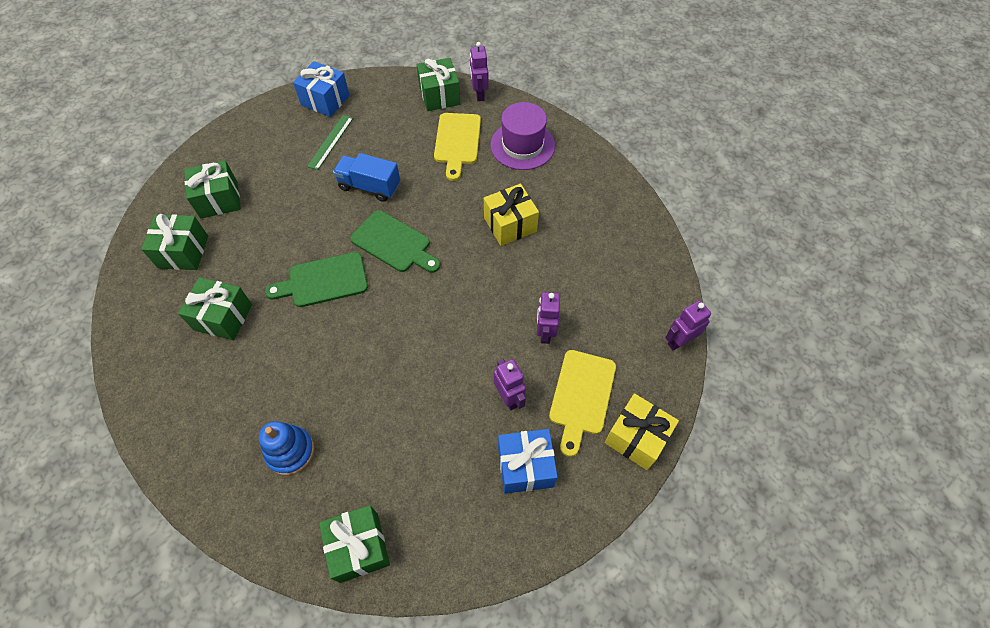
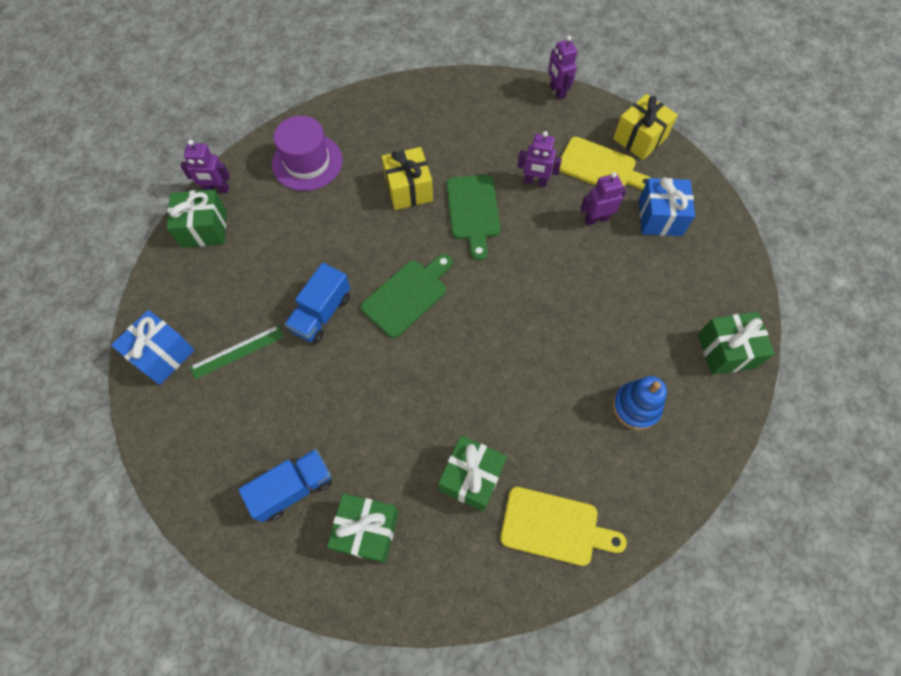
camera: 80 degrees left, 5 degrees up
(219, 200) = (293, 488): green gift -> blue truck
(323, 280) = (442, 368): green cutting board -> green cutting board (473, 211)
(330, 142) = (237, 352): green ruler -> green ruler turned 60 degrees counterclockwise
(457, 142) = (282, 220): yellow cutting board -> yellow cutting board (554, 527)

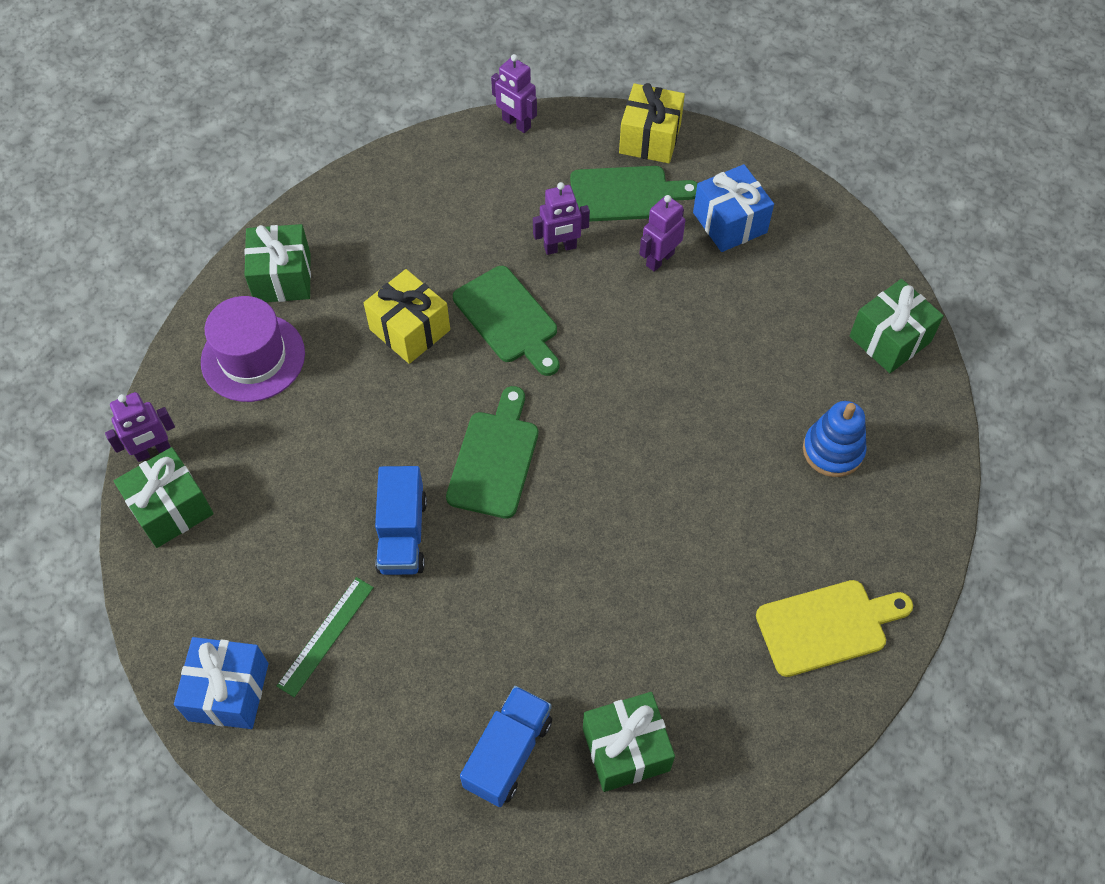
camera: 30 degrees left, 5 degrees down
(471, 477) = (704, 625): green gift -> green gift (282, 277)
(600, 167) = (625, 194): yellow cutting board -> green cutting board

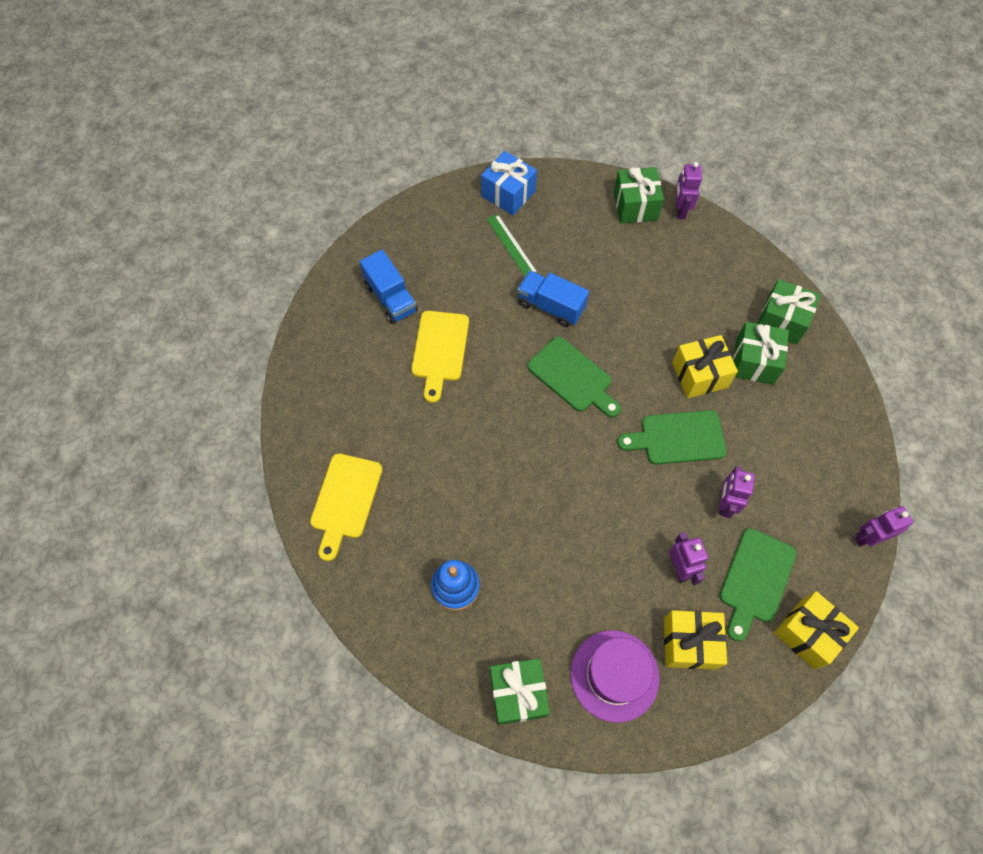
camera: 120 degrees right, 5 degrees up
(253, 357) = (722, 281): purple hat -> purple hat (614, 675)
(552, 636) = (439, 350): none -> yellow cutting board
(626, 749) = (353, 353): green gift -> green gift (754, 362)
(729, 222) = (689, 643): blue gift -> yellow gift

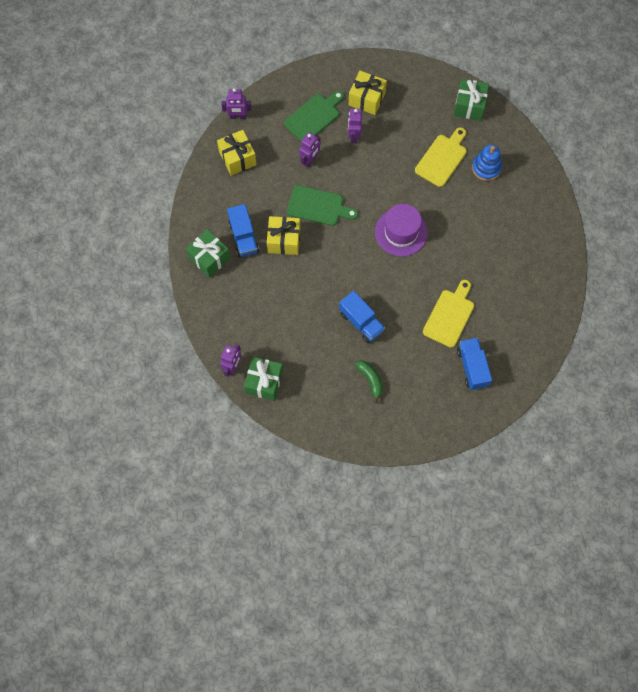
camera: 160 degrees left, 5 degrees up
(345, 500) = (539, 237): yellow cutting board -> yellow cutting board (442, 158)
(508, 194) = (356, 427): blue gift -> none
(511, 246) = (370, 380): green ruler -> green banana
(572, 377) = (367, 267): green cutting board -> none
(614, 675) = (414, 98): purple hat -> purple hat (401, 232)
(754, 362) = (243, 237): green gift -> blue truck
(807, 633) = (300, 83): yellow gift -> yellow gift (237, 158)

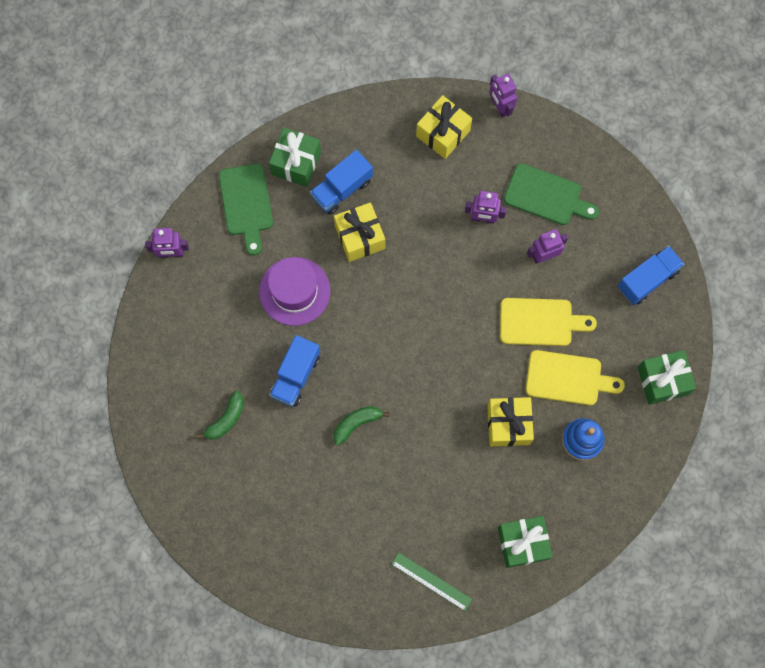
camera: 65 degrees right, 5 degrees up
(264, 382) = (168, 297): green gift -> green gift (522, 543)
(318, 206) = (425, 257): green cutting board -> green cutting board (246, 204)
(366, 99) = (605, 248): yellow gift -> yellow gift (508, 424)
(401, 232) = (438, 371): purple hat -> purple hat (294, 291)
(412, 297) = (356, 423): none -> green banana
(450, 315) = (353, 479): yellow cutting board -> yellow cutting board (540, 322)
(472, 367) = (297, 535): blue truck -> blue truck (647, 279)
(539, 297) = (431, 581): none -> green ruler

